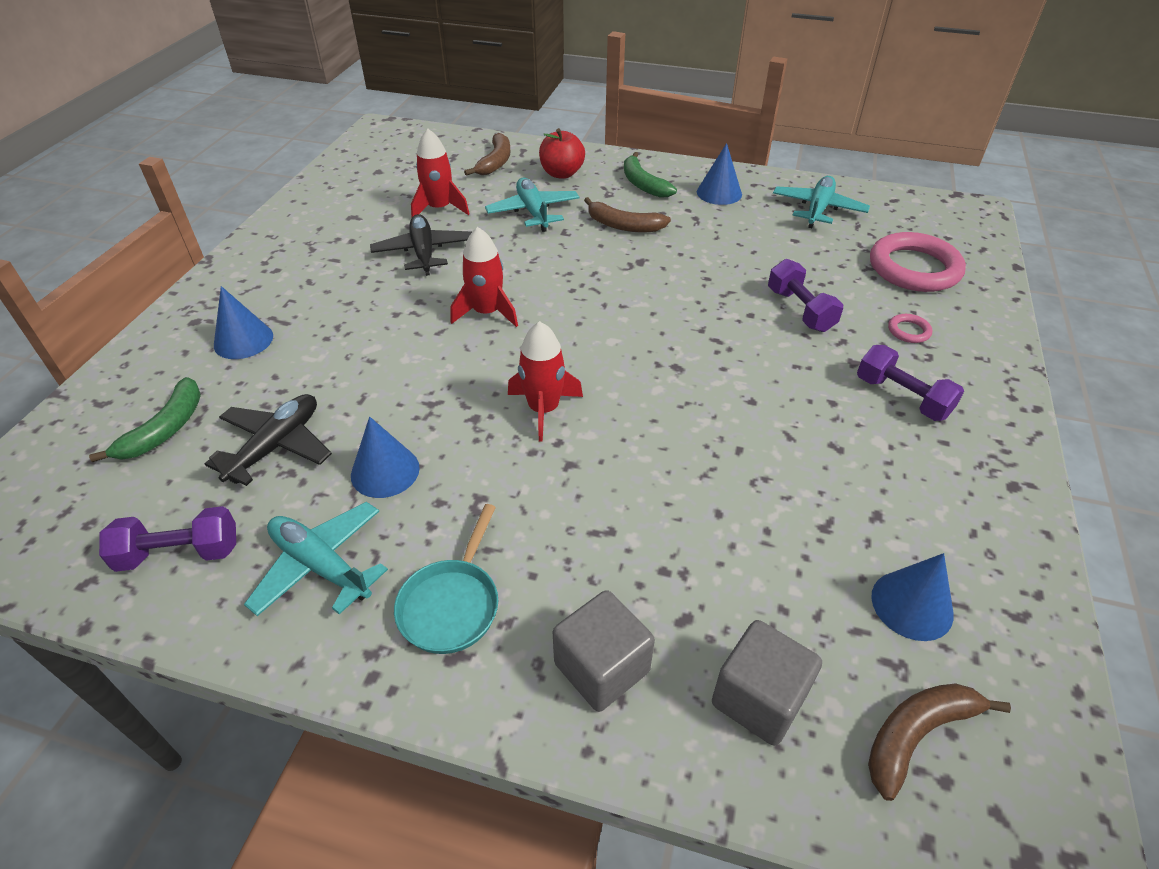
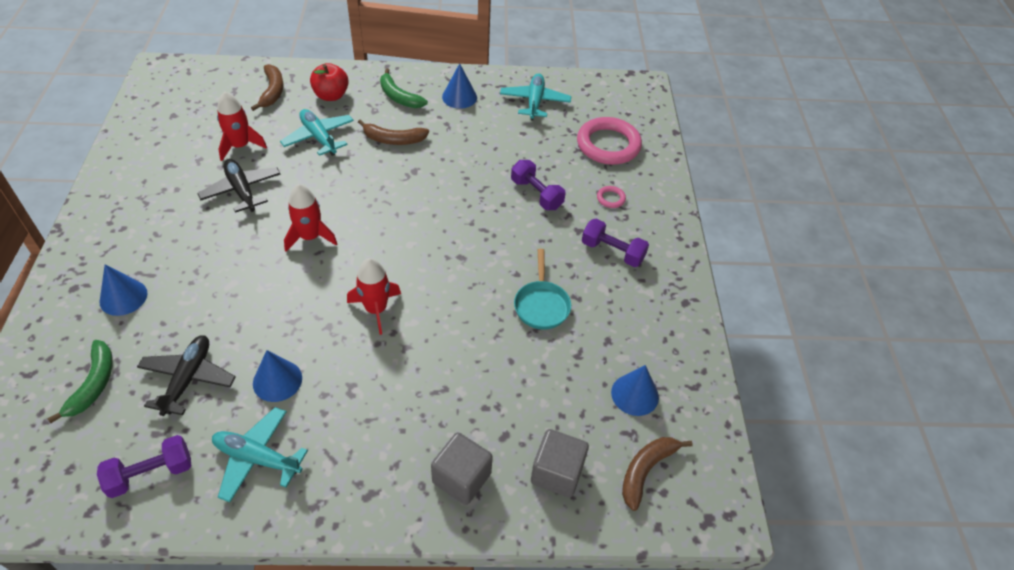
camera: 20 degrees left, 5 degrees up
(451, 604) = (355, 462): turquoise pan -> turquoise pan (541, 305)

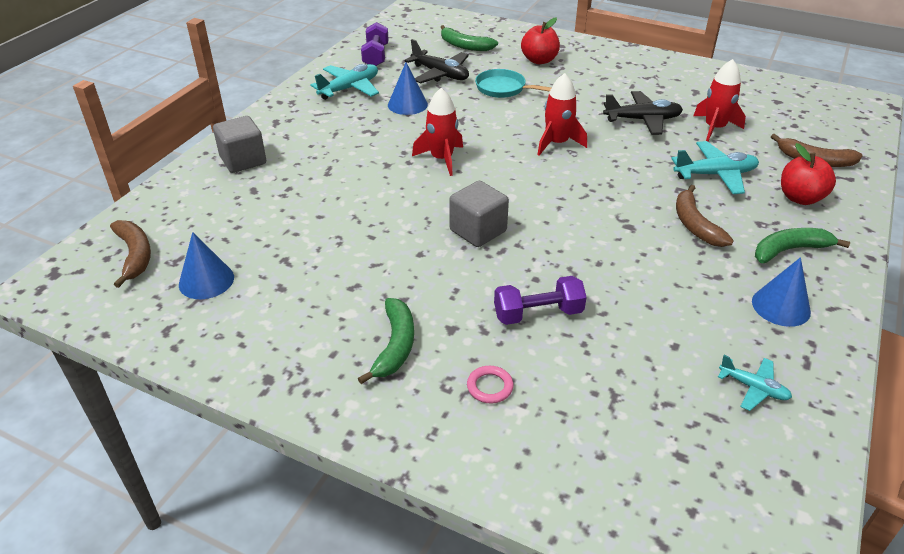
camera: 120 degrees right, 10 degrees down
(123, 297) = (539, 60): blue cone -> red apple
(393, 140) = (695, 225): brown banana -> brown banana turned 45 degrees counterclockwise
(535, 102) = (753, 388): turquoise plane -> turquoise plane, size x0.60
(541, 305) = (365, 257): turquoise pan -> turquoise pan (504, 89)
(557, 473) = (193, 206): grey cube -> grey cube (478, 231)
(608, 145) = (611, 439): pink ring -> none
(612, 252) = (395, 345): purple dumbbell -> green banana

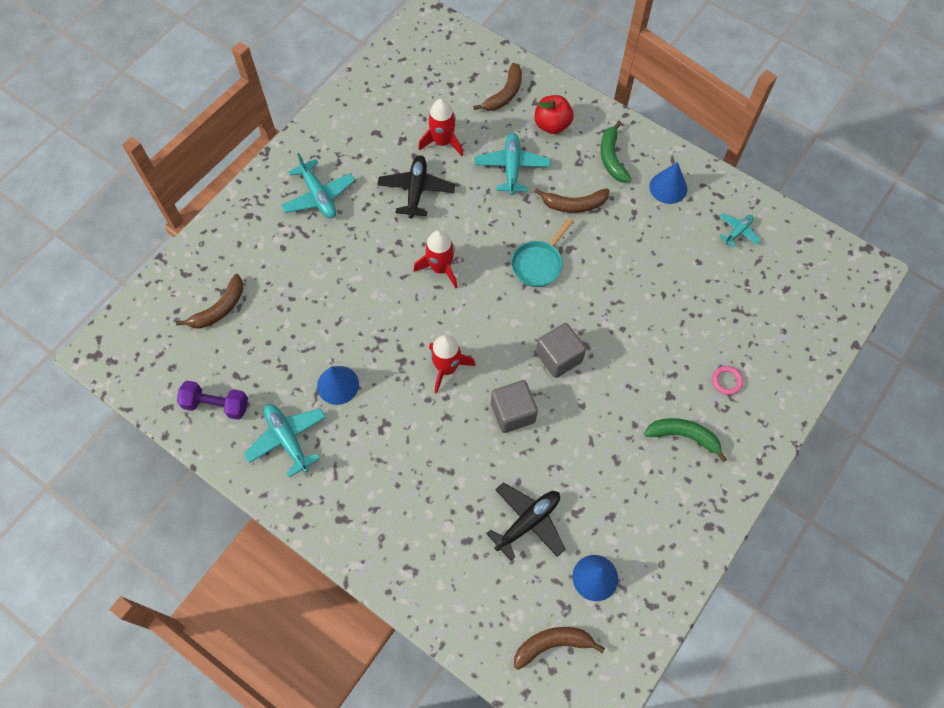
camera: 80 degrees left, 25 degrees up
(243, 160) = (412, 552): grey cube -> grey cube (513, 413)
(440, 74) = (280, 344): black plane -> black plane (528, 522)
(464, 46) = (219, 309): green banana -> brown banana
(504, 89) = (328, 290): turquoise pan -> turquoise pan (538, 264)
(538, 314) = (660, 336): purple dumbbell -> none
(539, 60) = (276, 244): red apple -> none
(602, 72) = (318, 196): none -> turquoise plane

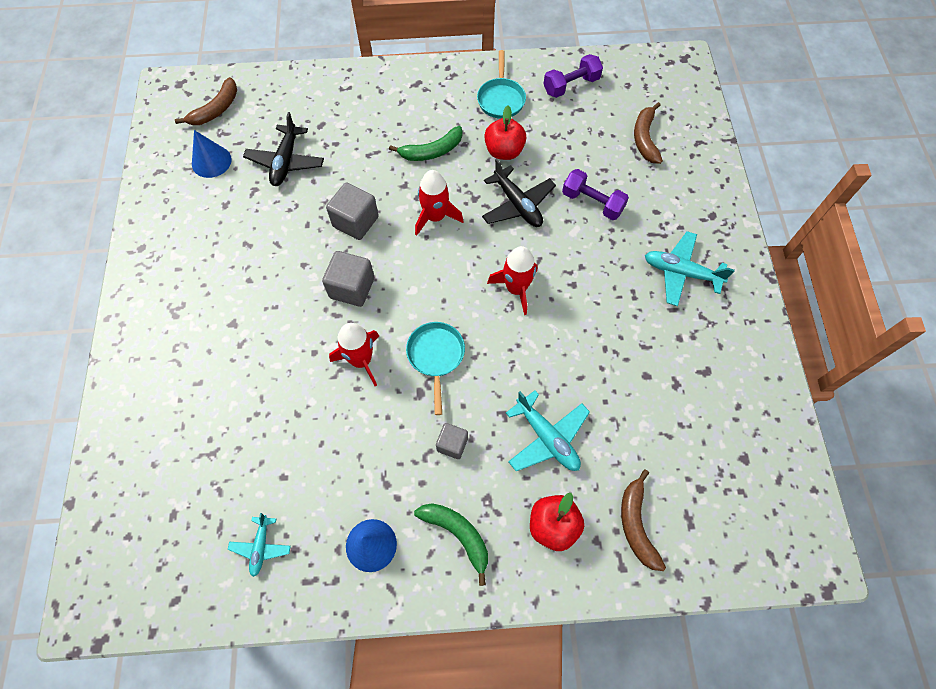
camera: 140 degrees right, 0 degrees up
(287, 439) = (501, 99): turquoise plane -> turquoise pan
(319, 289) = (592, 203): none -> purple dumbbell
(338, 385) = (504, 151): blue cone -> red apple
(416, 190) = (608, 342): black plane -> black plane (517, 204)
(442, 142) = (637, 412): red rocket -> red rocket (361, 360)
(574, 205) = (452, 444): brown banana -> grey cube
(683, 436) = (200, 299): green banana -> green banana (432, 151)
(726, 381) = (187, 372): pink ring -> none

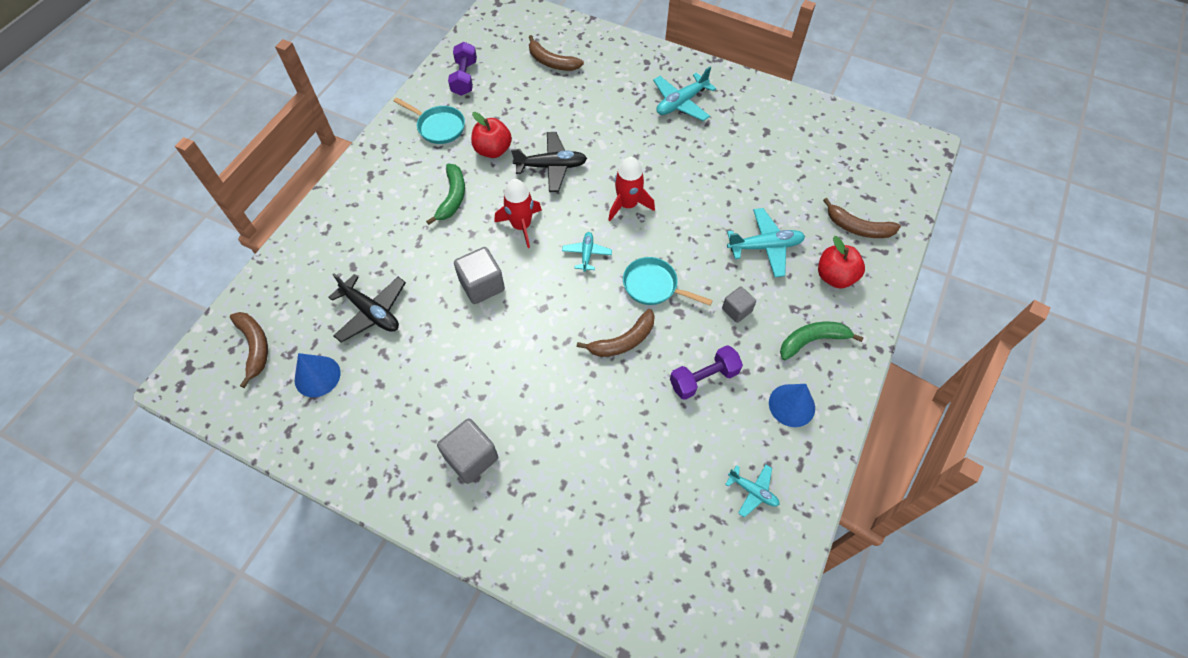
camera: 60 degrees left, 5 degrees down
(352, 288) = (548, 317): grey cube -> grey cube (471, 458)
(361, 360) = (623, 341): red rocket -> brown banana
(437, 283) = (587, 254): none -> turquoise plane
(592, 203) = (585, 121): purple dumbbell -> purple dumbbell (703, 378)

